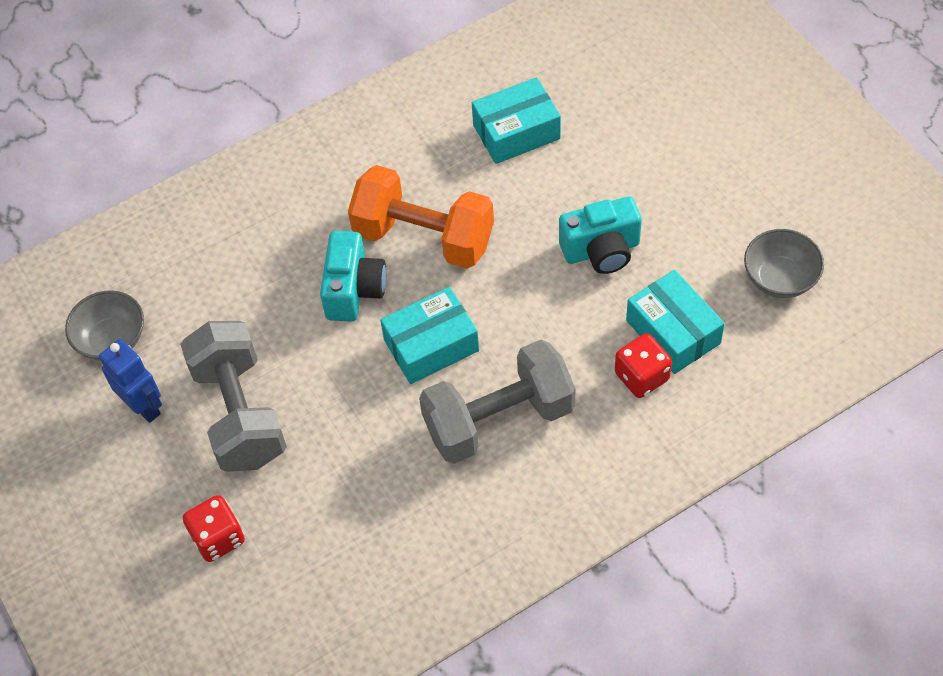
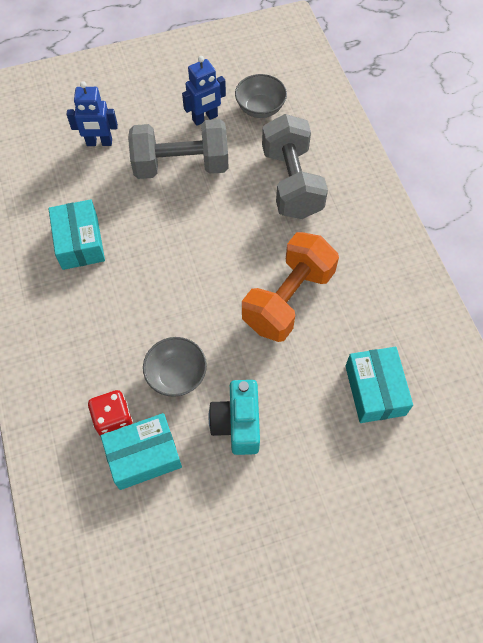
camera: 100 degrees right, 5 degrees up
(218, 538) = (99, 143): red dice -> blue robot
(354, 290) = (255, 245): turquoise camera -> none
(431, 345) = (192, 284): turquoise box -> turquoise box (80, 242)
(499, 419) = (117, 312): grey dumbbell -> grey dumbbell (291, 183)
(780, 278) = (164, 563): grey bowl -> grey bowl (176, 375)

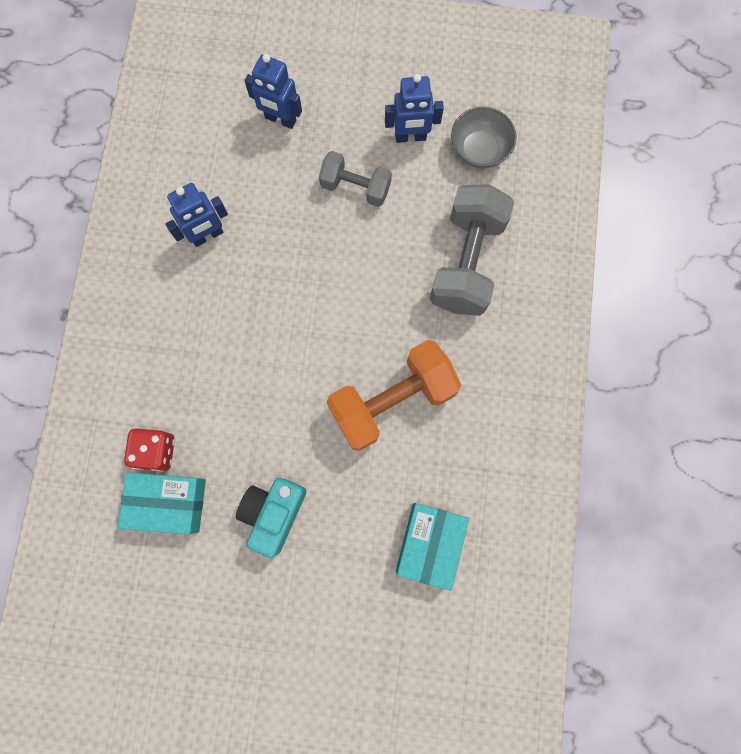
camera: 25 degrees right, 15 degrees up
(80, 242) = (207, 235): turquoise box -> blue robot
(176, 375) = (238, 432): grey bowl -> none
(181, 165) = (355, 187): grey dumbbell -> grey dumbbell, size x0.59

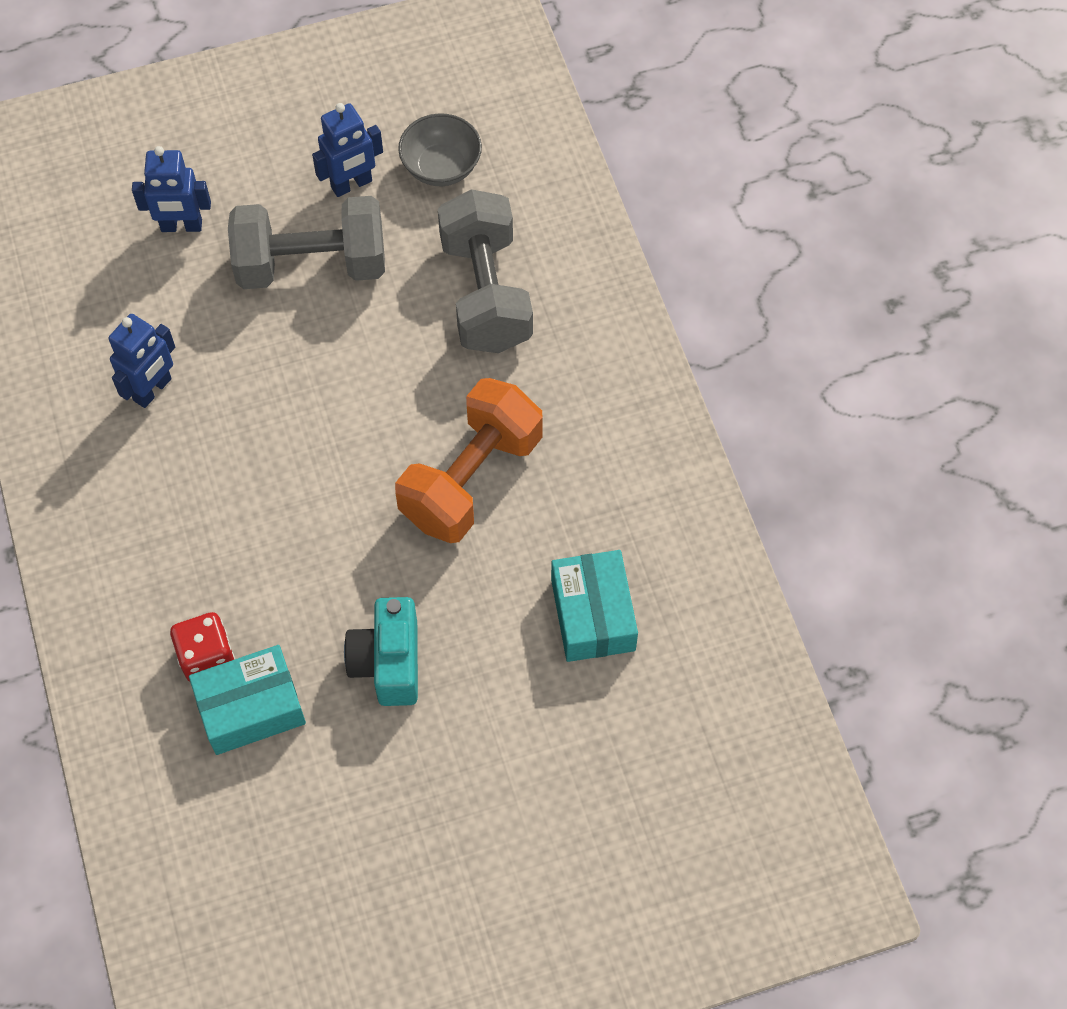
camera: 25 degrees left, 15 degrees down
(355, 187) = (312, 265): grey dumbbell -> grey dumbbell, size x1.69

